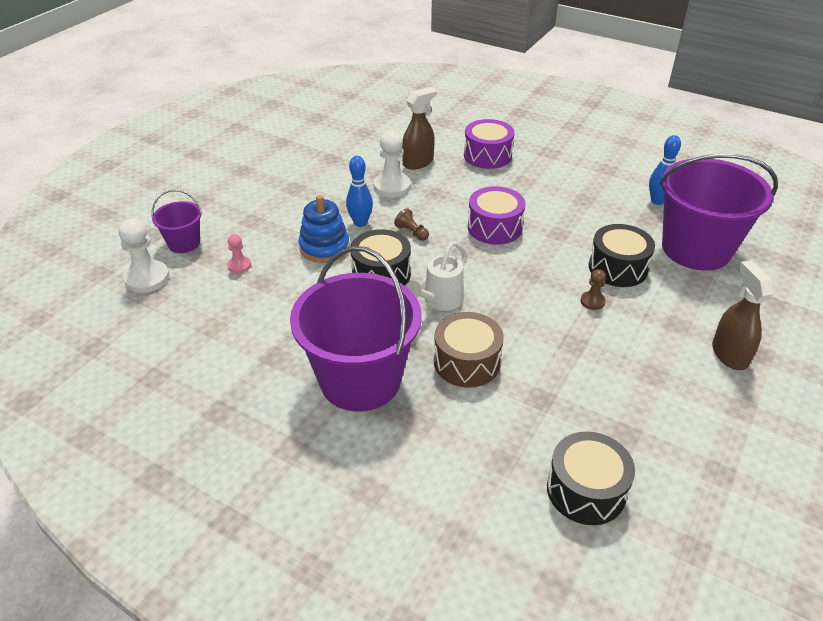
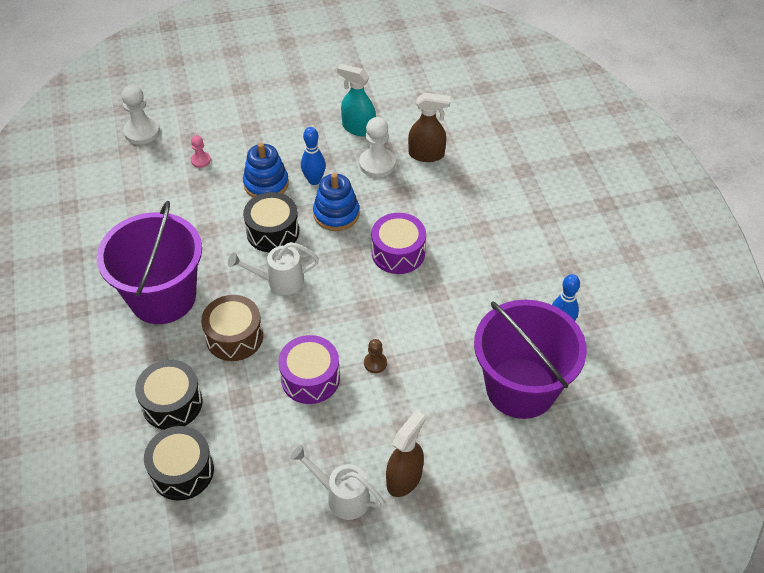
camera: 45 degrees right, 10 degrees up
(184, 243) = (191, 118): purple bucket -> none
(342, 174) = (358, 128): none -> turquoise spray bottle
(412, 232) = (336, 214): brown pawn -> blue stacking toy
(487, 155) = (489, 185): purple drum -> purple drum (310, 378)
(617, 268) = (434, 353): black drum -> black drum (172, 403)
(715, 400) = (341, 496): none -> white watering can

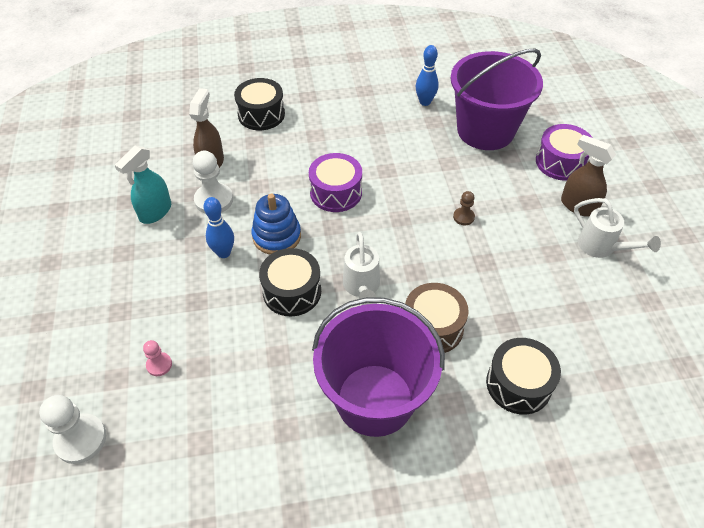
camera: 85 degrees left, 0 degrees up
(182, 471) = (597, 372): black drum -> black drum (261, 114)
(266, 184) = (218, 296): blue stacking toy -> none
(310, 378) = (482, 265): purple drum -> purple drum (560, 162)
(341, 496) = (602, 247): white watering can -> white watering can turned 75 degrees counterclockwise

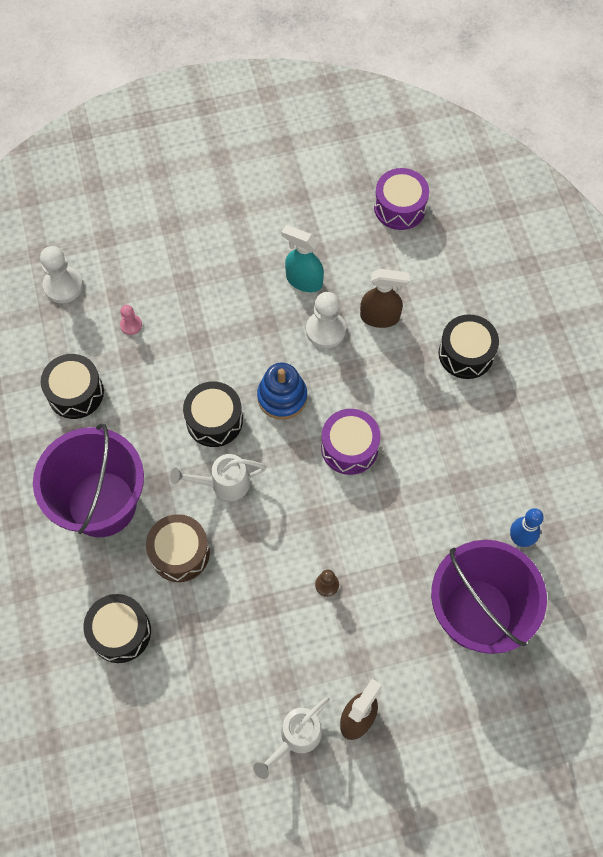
camera: 85 degrees right, 15 degrees up
(223, 253) = (257, 352): blue bowling pin -> none
(232, 426) = (75, 393): none -> black drum
(560, 162) = (430, 705): purple drum -> purple drum (400, 207)

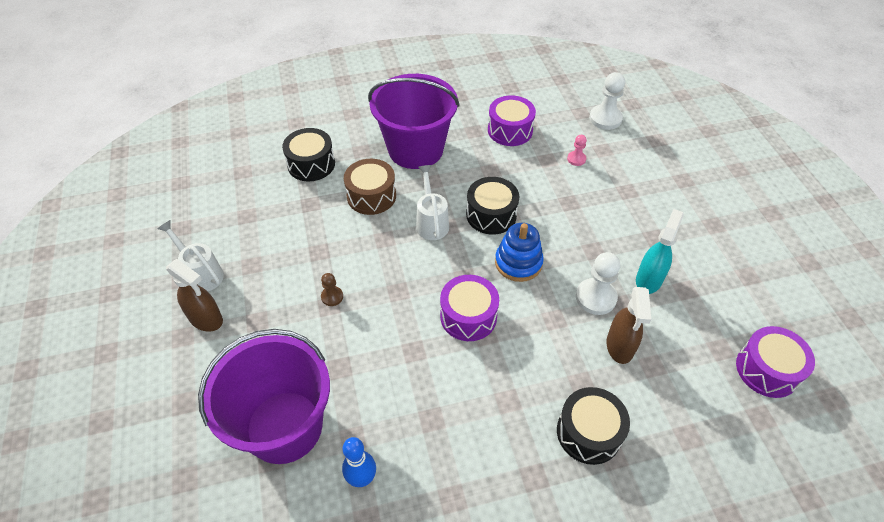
camera: 90 degrees right, 15 degrees down
(75, 393) = (510, 130): black drum -> purple drum

